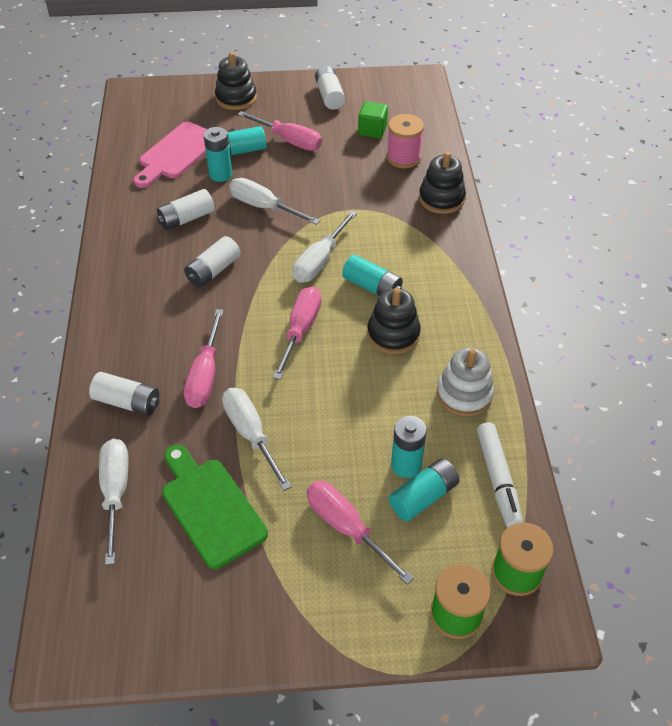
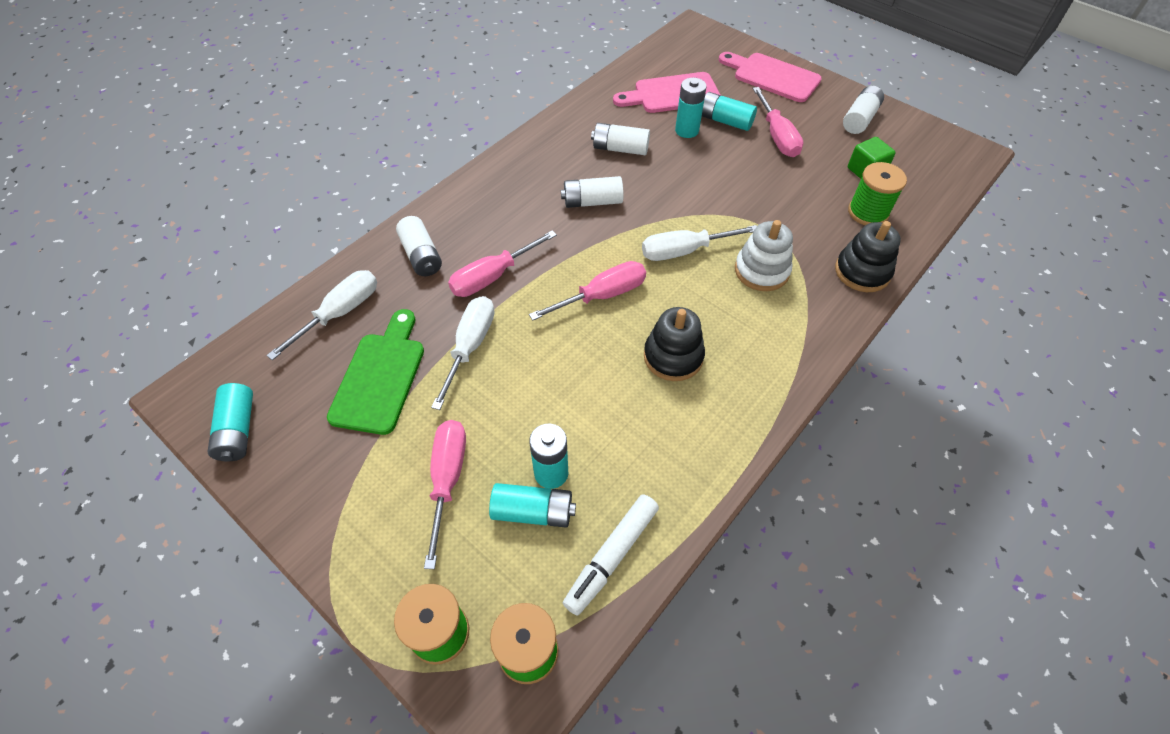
camera: 45 degrees right, 5 degrees up
(236, 98) = (772, 77): black stacking toy -> pink cutting board
(264, 207) = (691, 178): white screwdriver -> none
(372, 287) = (703, 303): turquoise battery -> turquoise battery (238, 430)
(403, 157) = (868, 212): pink spool -> green spool
(464, 394) = (672, 457): white stacking toy -> white stacking toy (761, 271)

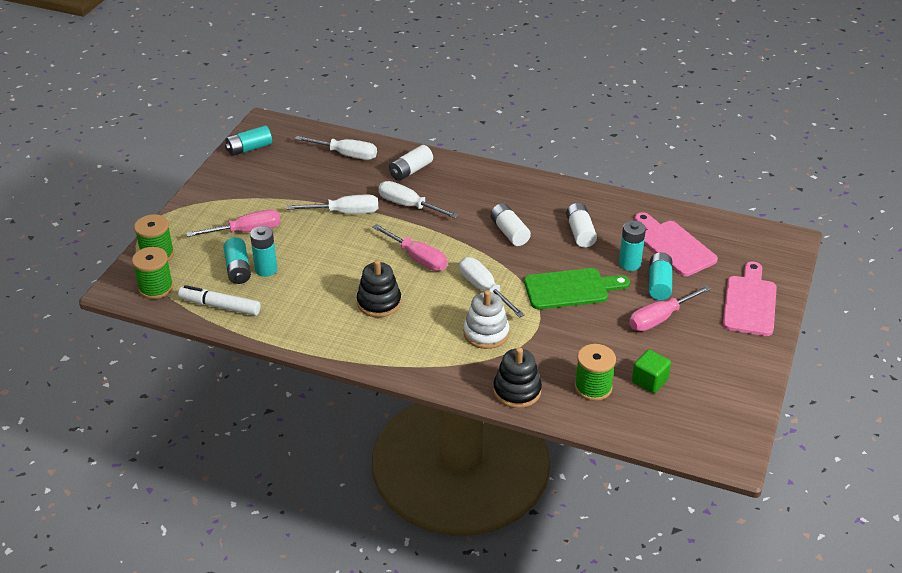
camera: 70 degrees right, 15 degrees down
(380, 377) = (306, 185): green cutting board -> green cutting board (570, 289)
(493, 276) = (409, 206): pink screwdriver -> white screwdriver
(859, 119) = (726, 369): white battery -> none

